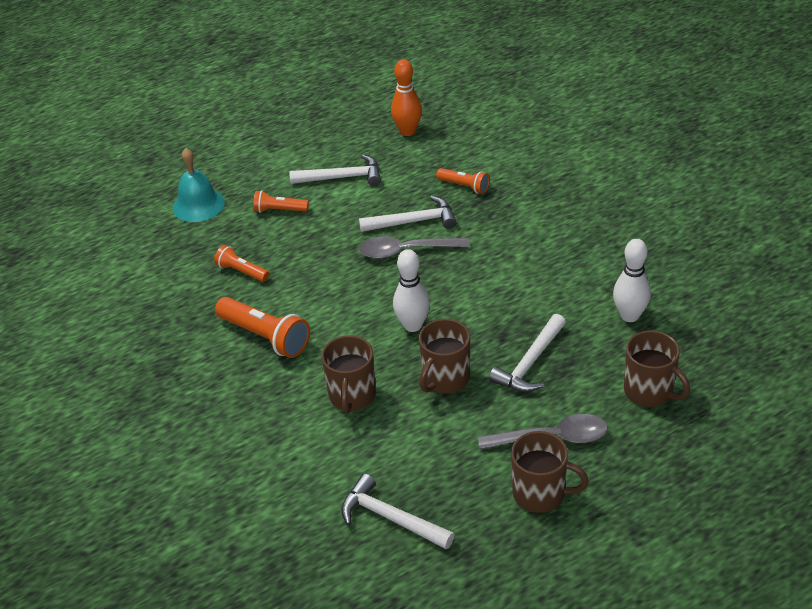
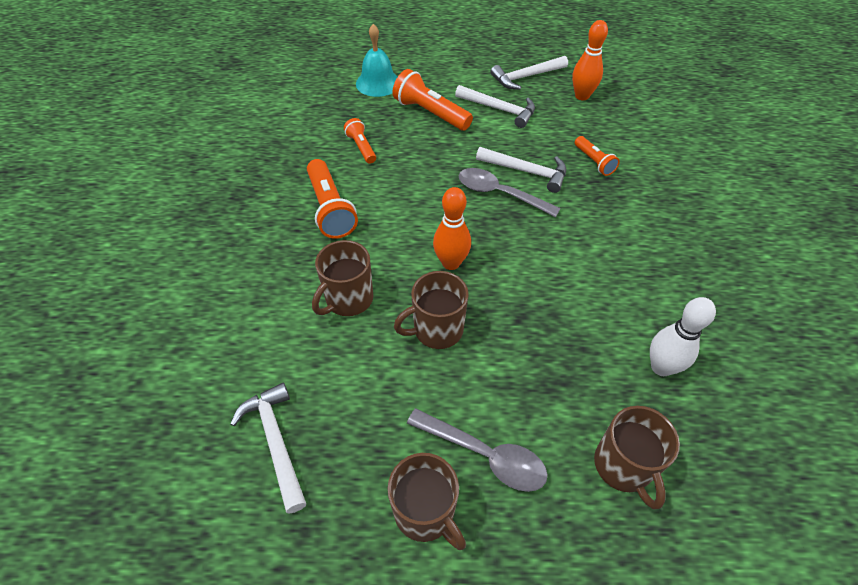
camera: 30 degrees right, 10 degrees up
(279, 210) = (430, 113): orange flashlight -> orange flashlight, size x1.72
(413, 325) = (451, 263): white bowling pin -> orange bowling pin
(530, 363) = (525, 360): white hammer -> white hammer (526, 77)

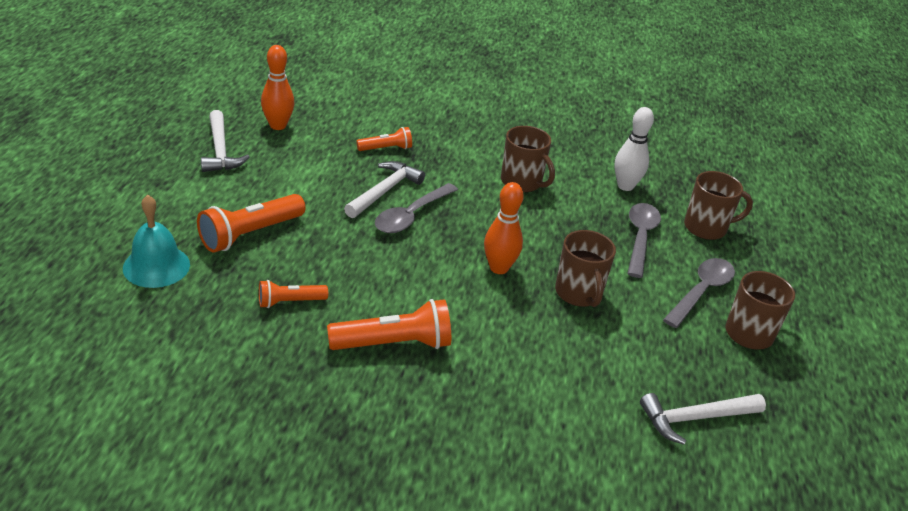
camera: 85 degrees left, 15 degrees down
(348, 299) = (534, 347): brown mug -> brown mug (522, 182)
(499, 109) = (271, 183): white hammer -> none
(561, 386) = (640, 238): none -> grey spoon

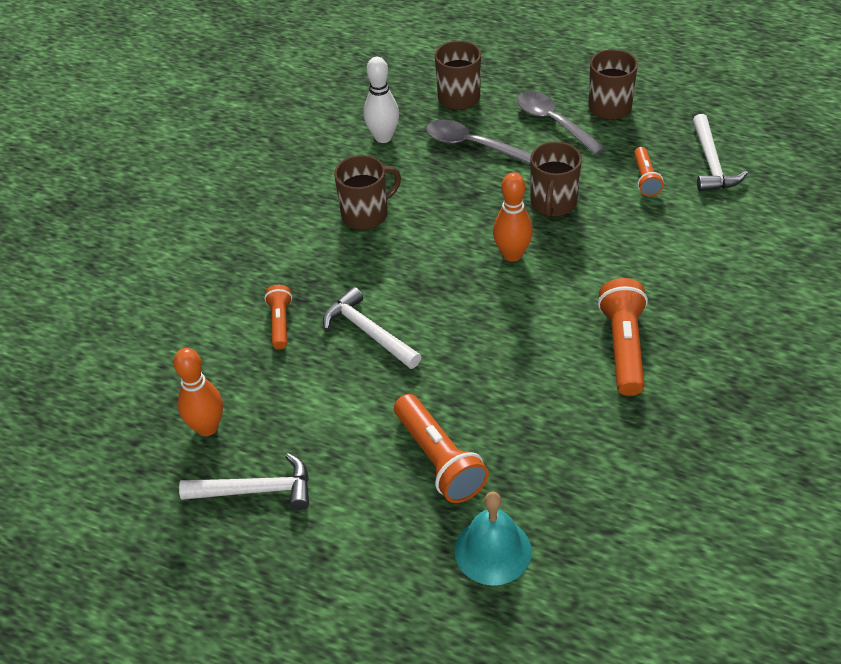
camera: 70 degrees left, 10 degrees up
(290, 302) = (559, 426): orange flashlight -> orange flashlight (645, 179)
(411, 216) = (418, 313): grey spoon -> none
(579, 293) = (553, 203): brown mug -> brown mug turned 105 degrees clockwise

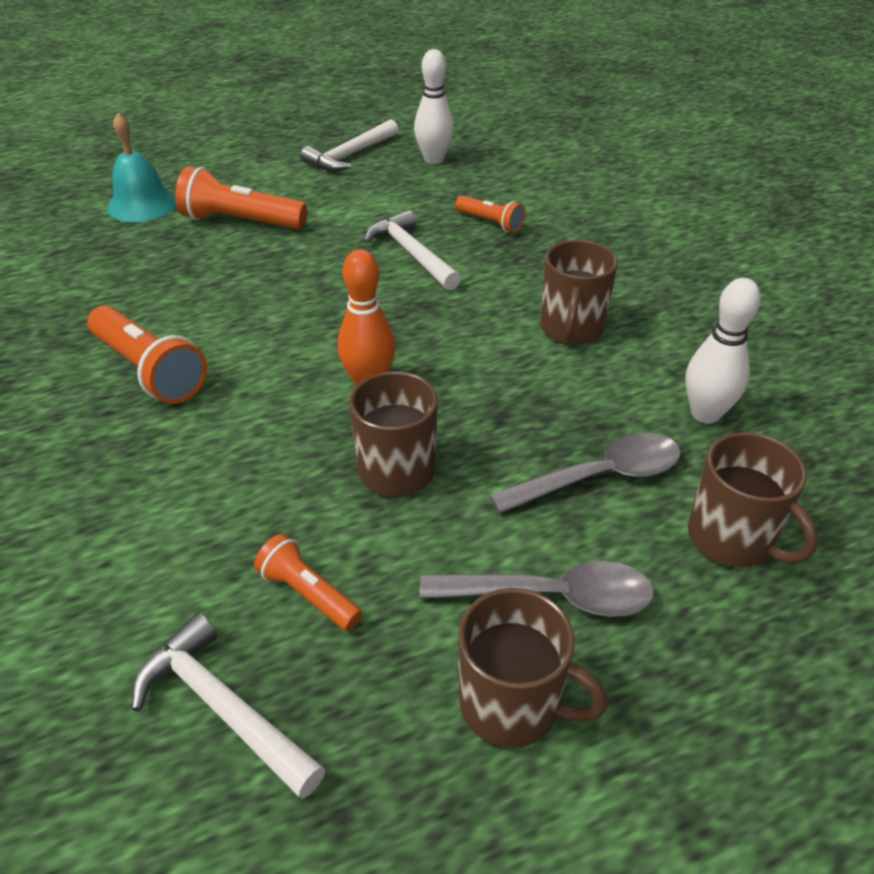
camera: 130 degrees right, 5 degrees down
(207, 427) = (434, 159): orange bowling pin -> white bowling pin
(368, 332) = (411, 254): white hammer -> white hammer turned 120 degrees counterclockwise

